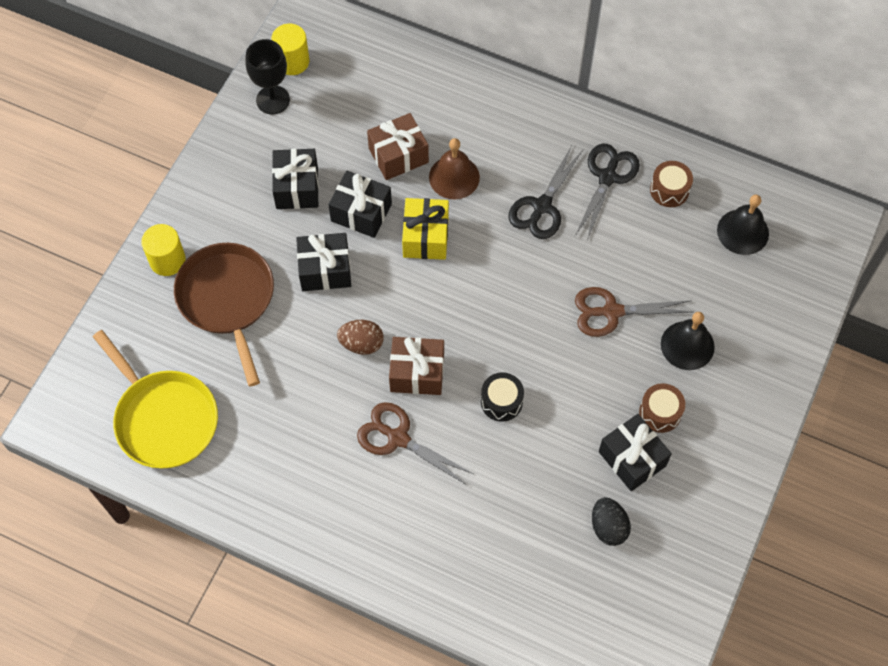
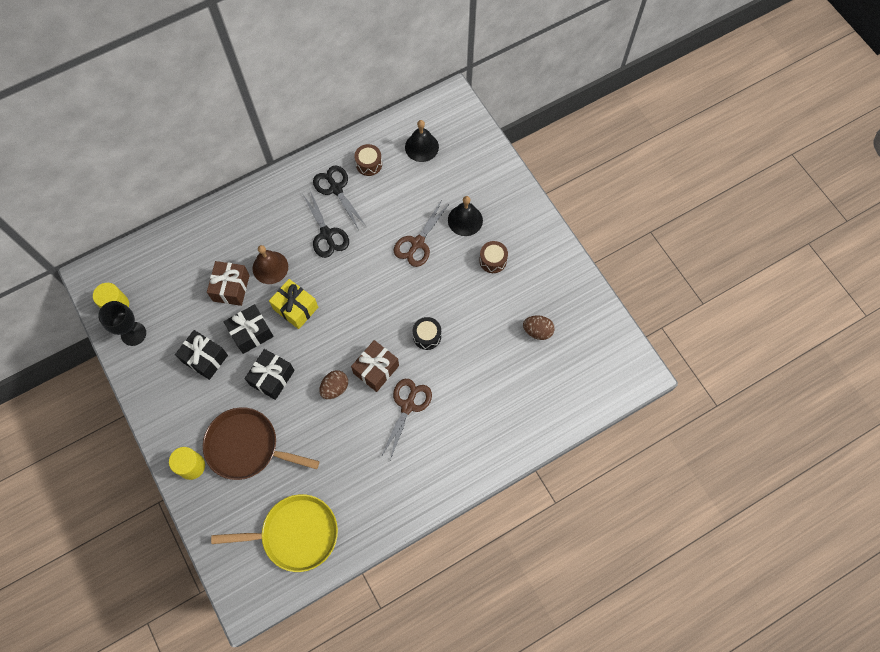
camera: 55 degrees left, 5 degrees up
(398, 438) = (408, 406): brown scissors -> brown scissors turned 135 degrees clockwise
(608, 527) = (537, 331): black egg -> brown egg
(632, 458) = (508, 292): black gift -> none

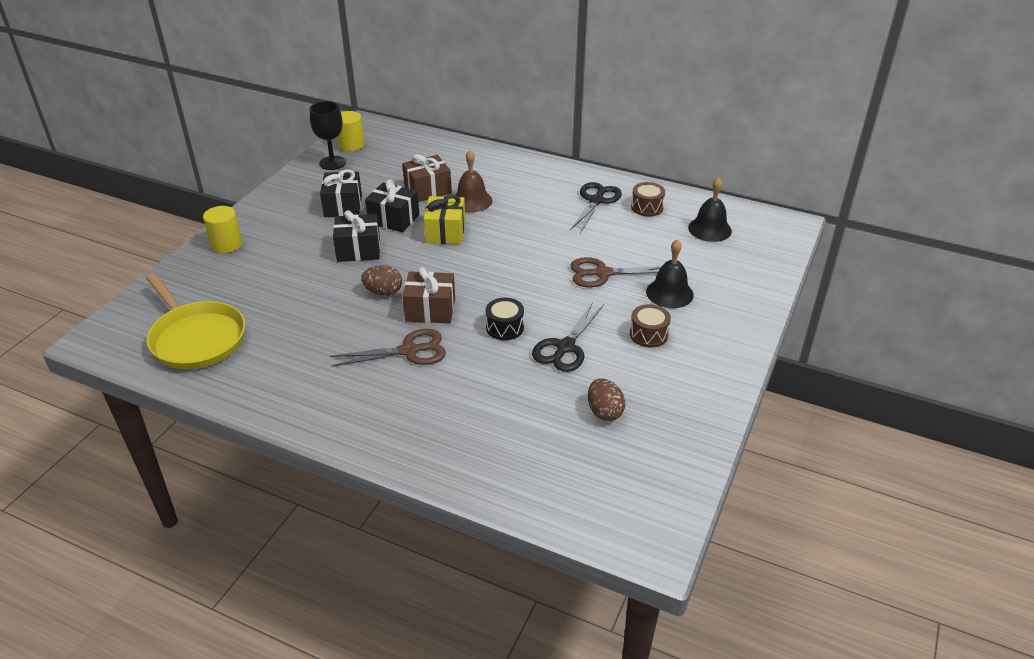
camera: 55 degrees right, 30 degrees down
(246, 446) = (272, 266): brown pan -> none
(326, 234) = (543, 216): black scissors -> black scissors (565, 347)

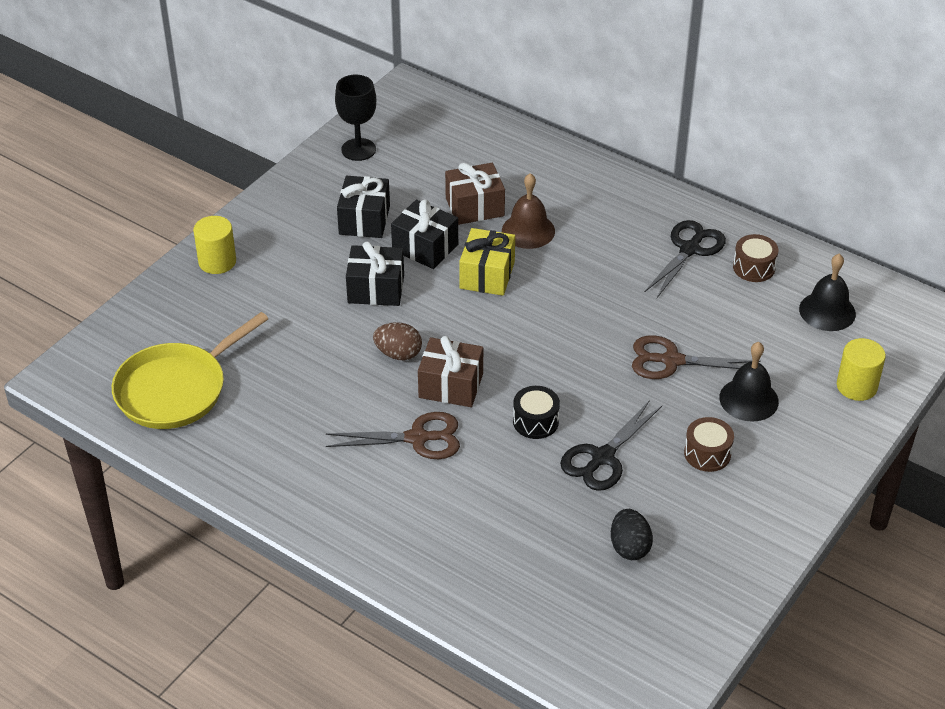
camera: 10 degrees right, 5 degrees up
(196, 338) = (176, 389): yellow pan -> yellow pan turned 75 degrees clockwise
(351, 145) = (386, 122): yellow cylinder -> yellow cylinder (856, 386)
(604, 412) = (629, 547): brown egg -> black egg

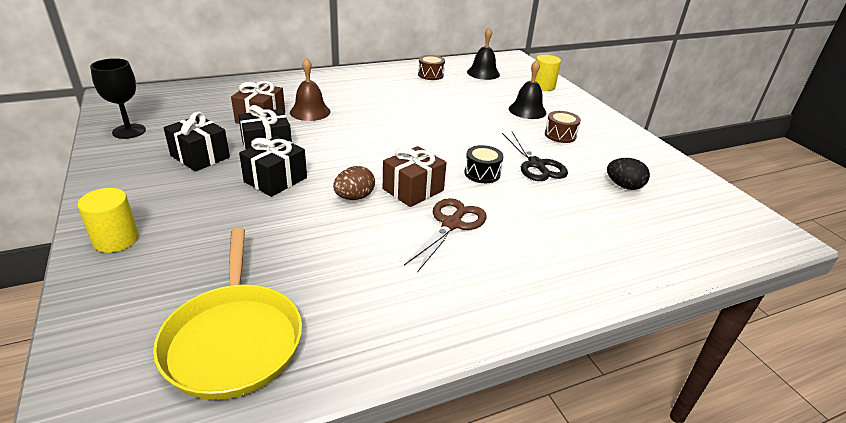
camera: 60 degrees left, 10 degrees down
(487, 275) = (327, 137): yellow gift -> none
(672, 360) = (475, 116): brown scissors -> none
(689, 249) = (395, 82): black scissors -> none

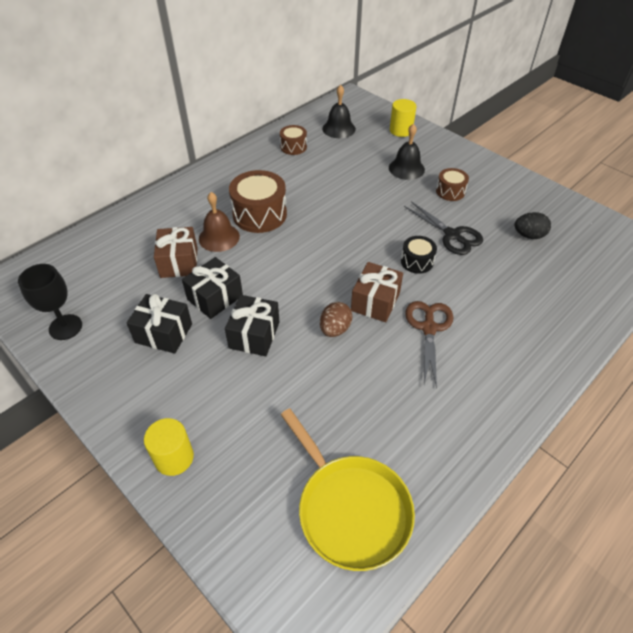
camera: 20 degrees left, 15 degrees up
(360, 107) = (259, 214): none -> brown drum

